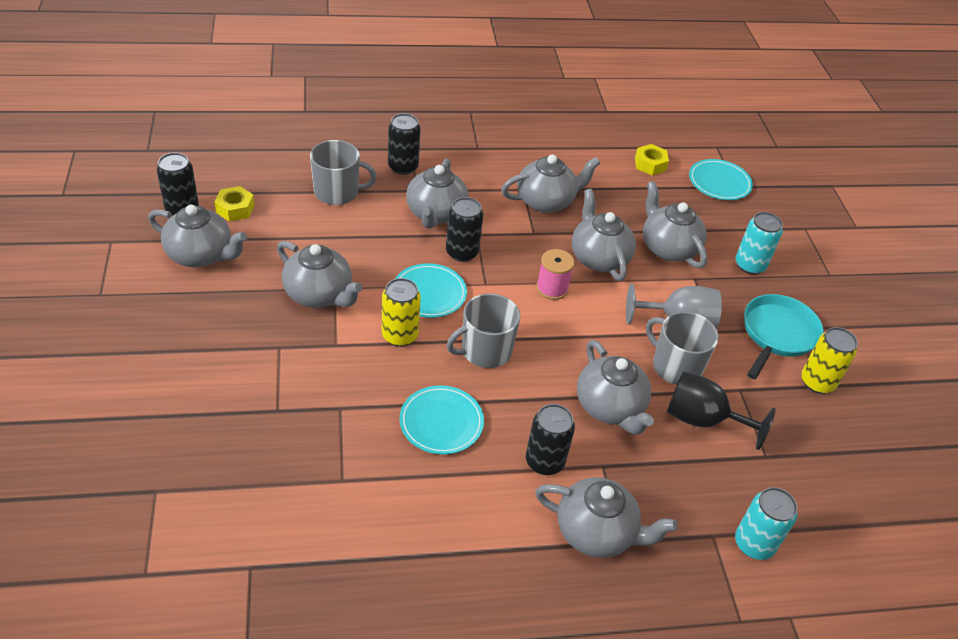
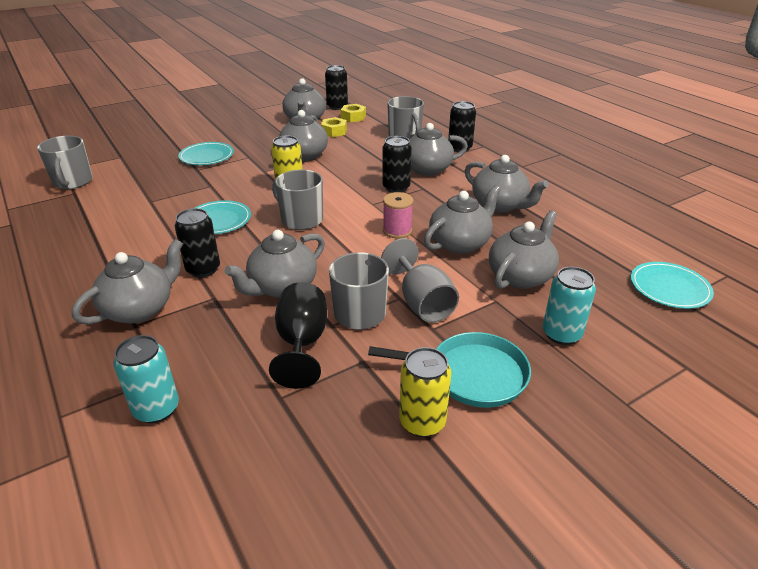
camera: 70 degrees right, 10 degrees down
(208, 565) = (73, 182): none -> grey mug
(429, 293) = (340, 187): turquoise plate -> turquoise plate (207, 156)
(596, 532) = (140, 309): grey teapot -> grey teapot turned 135 degrees counterclockwise
(650, 164) = (629, 242): yellow nut -> yellow nut (334, 131)

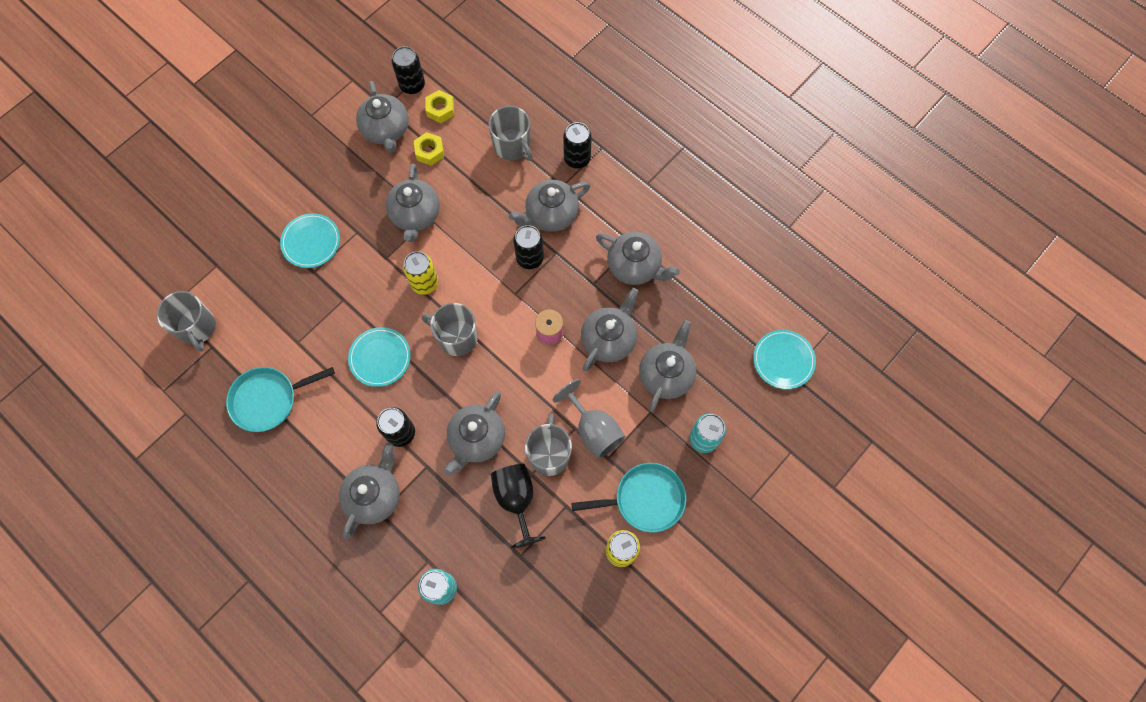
camera: 15 degrees left, 35 degrees up
(93, 228) = (268, 399): none -> turquoise pan

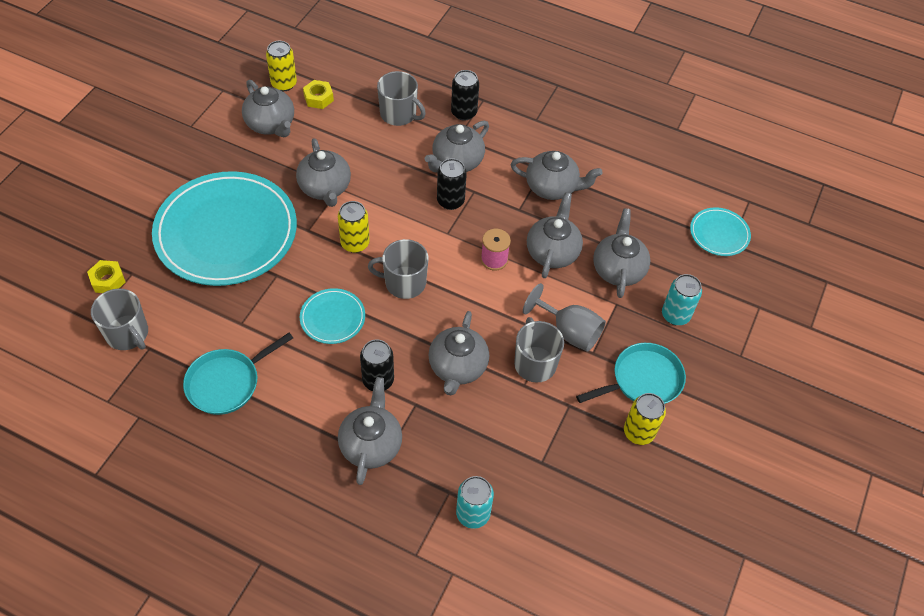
camera: 20 degrees left, 15 degrees down
(311, 242) = (226, 232): turquoise plate -> turquoise plate, size x2.28
(412, 85) = (284, 84): black can -> yellow can
(429, 151) = (320, 134): yellow nut -> yellow nut (108, 280)
(516, 499) = (518, 411): black goblet -> none

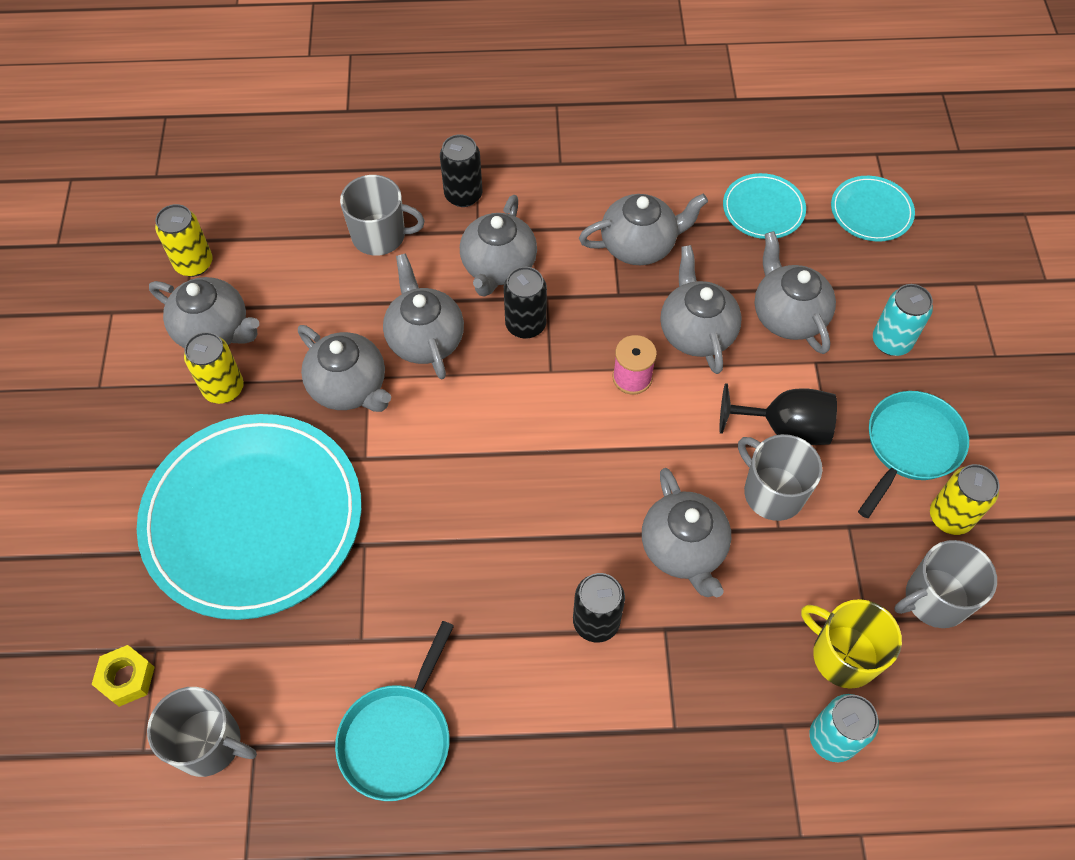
camera: 25 degrees left, 5 degrees up
(318, 98) = (256, 262): yellow nut -> none
(332, 318) = (480, 566): turquoise plate -> turquoise plate (763, 209)
(355, 243) = (440, 445): yellow can -> yellow can (223, 388)
(371, 444) = (646, 717): grey teapot -> grey teapot (425, 339)
(404, 283) = (540, 468): grey mug -> grey mug (934, 599)
(512, 473) = (843, 655): none -> yellow mug
(569, 331) = (785, 428): grey goblet -> black goblet

